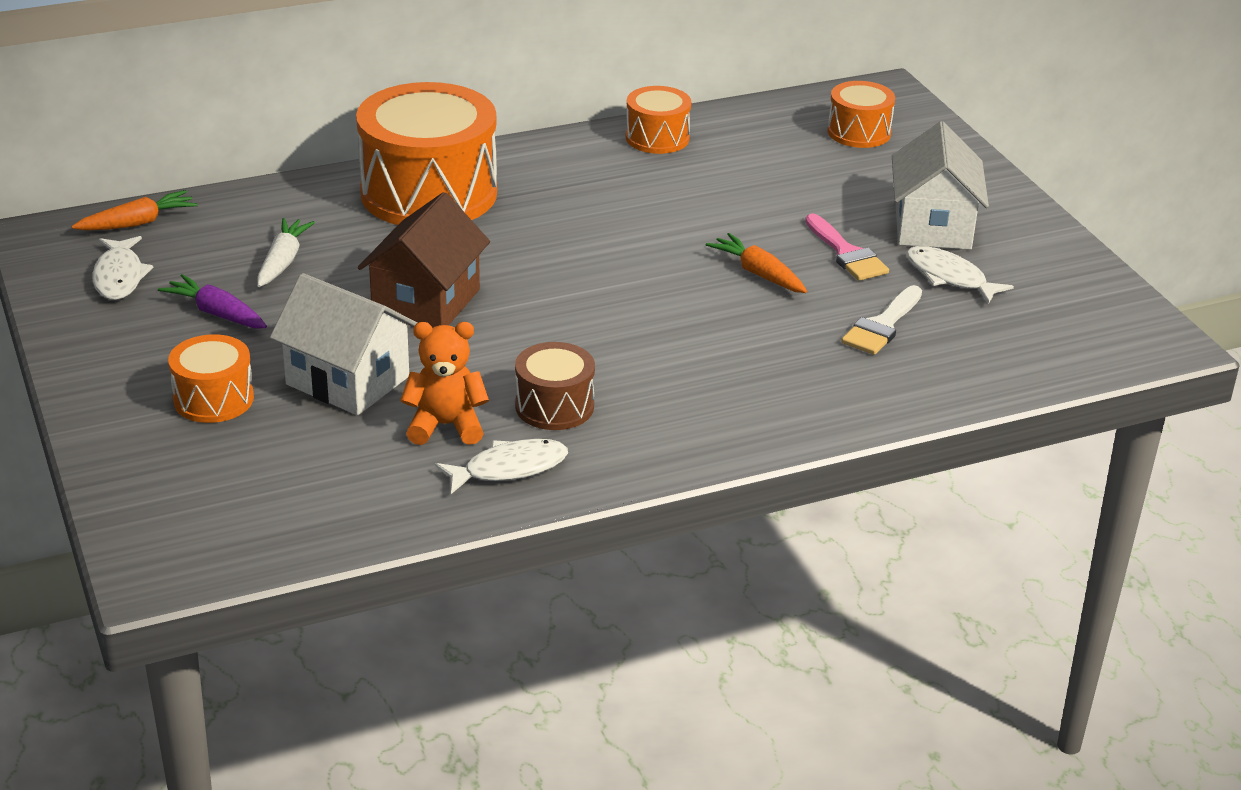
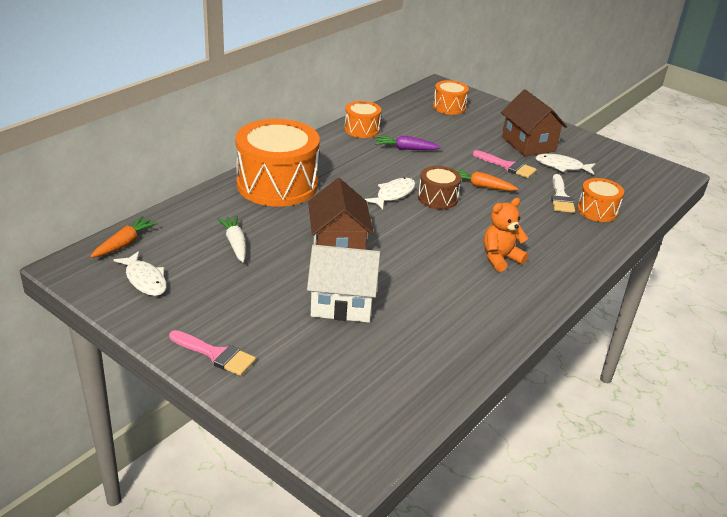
camera: 30 degrees left, 0 degrees up
(117, 393) = (216, 354): none -> pink brush
(213, 399) = (278, 339): orange drum -> orange drum (597, 210)
(217, 313) = (227, 285): purple carrot -> purple carrot (406, 149)
(446, 426) = (421, 313): orange teddy bear -> orange teddy bear (500, 258)
(509, 468) = (478, 327): white fish -> white fish (393, 194)
(554, 406) = (463, 284): brown drum -> brown drum (437, 198)
(933, 226) = (528, 144): white house -> brown house

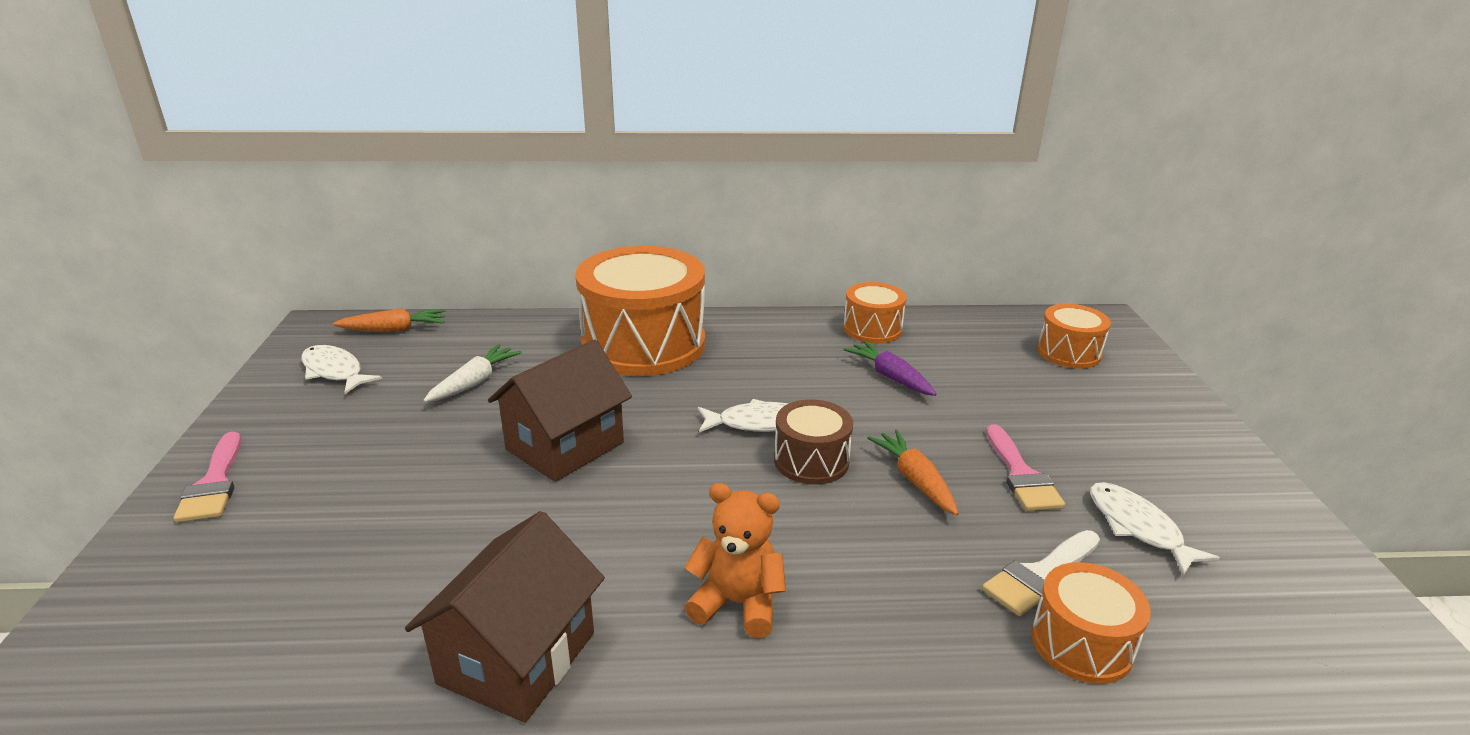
camera: 50 degrees right, 5 degrees down
(145, 280) = (334, 371): white fish -> white fish turned 120 degrees clockwise
(342, 303) = (425, 517): white house -> none
(528, 144) = (1128, 462): brown house -> brown house (517, 658)

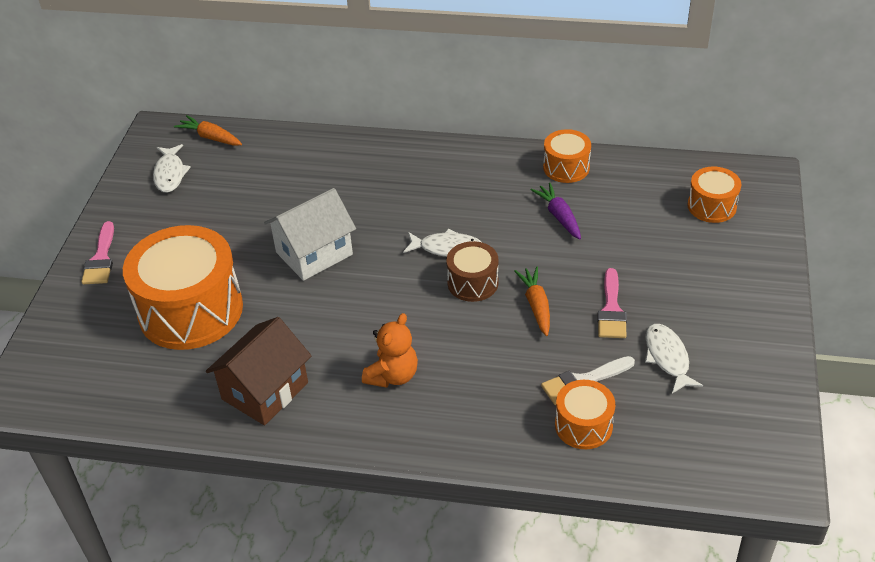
camera: 15 degrees right, 15 degrees up
(334, 371) = (170, 174): white fish -> white fish turned 150 degrees counterclockwise
(394, 330) = (211, 137): orange carrot -> orange carrot turned 150 degrees counterclockwise
(474, 382) = (262, 193): white carrot -> none
(565, 446) = (314, 253): brown house -> white house
(643, 344) = (386, 167): orange drum -> orange drum (191, 310)
(737, 603) = (393, 375): orange teddy bear -> orange teddy bear turned 90 degrees clockwise

